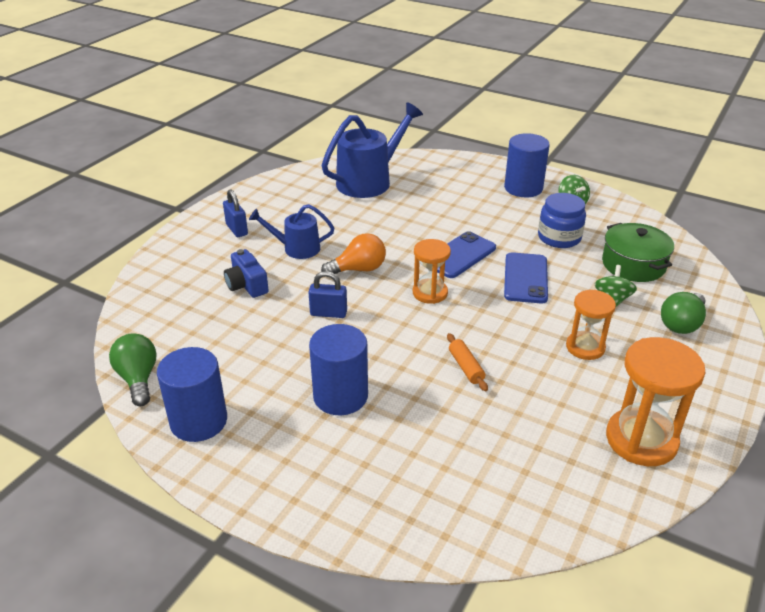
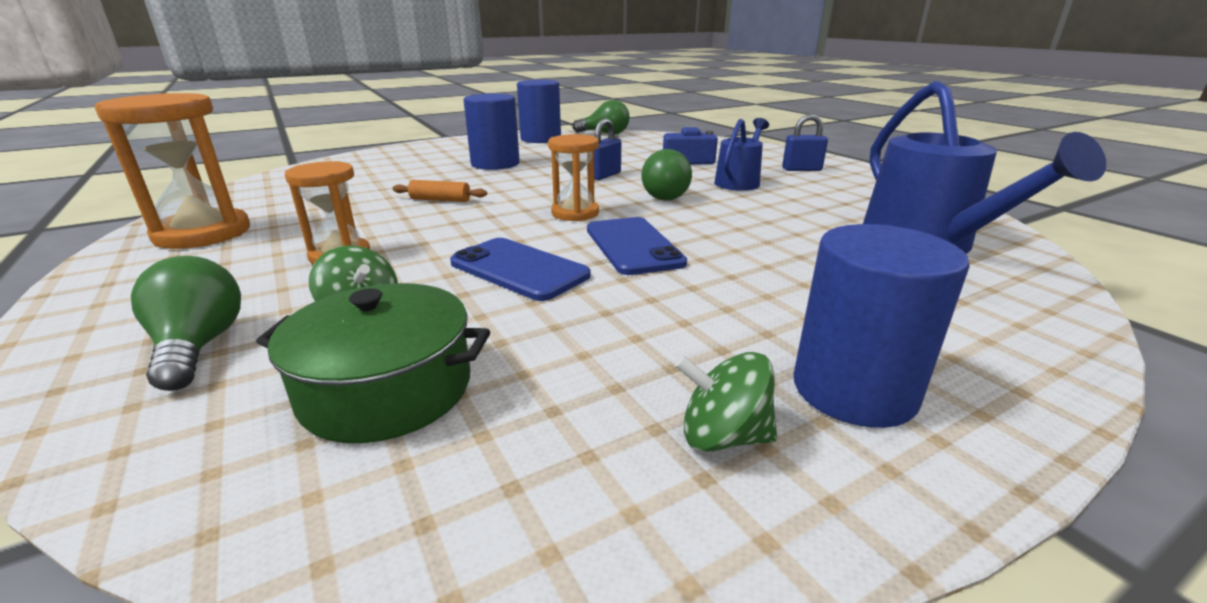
camera: 120 degrees right, 10 degrees down
(358, 269) = (665, 196): orange light bulb -> green light bulb
(559, 237) = (587, 343): blue jar -> none

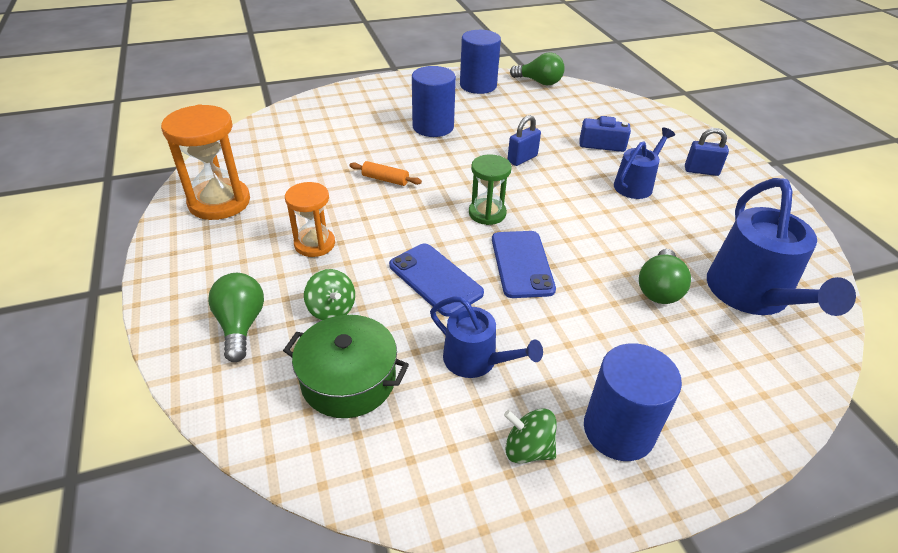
camera: 10 degrees right, 15 degrees up
(575, 213) = (487, 213): orange hourglass -> green hourglass
(599, 340) = (476, 360): none -> blue watering can
(665, 196) = (566, 198): green light bulb -> green light bulb (659, 289)

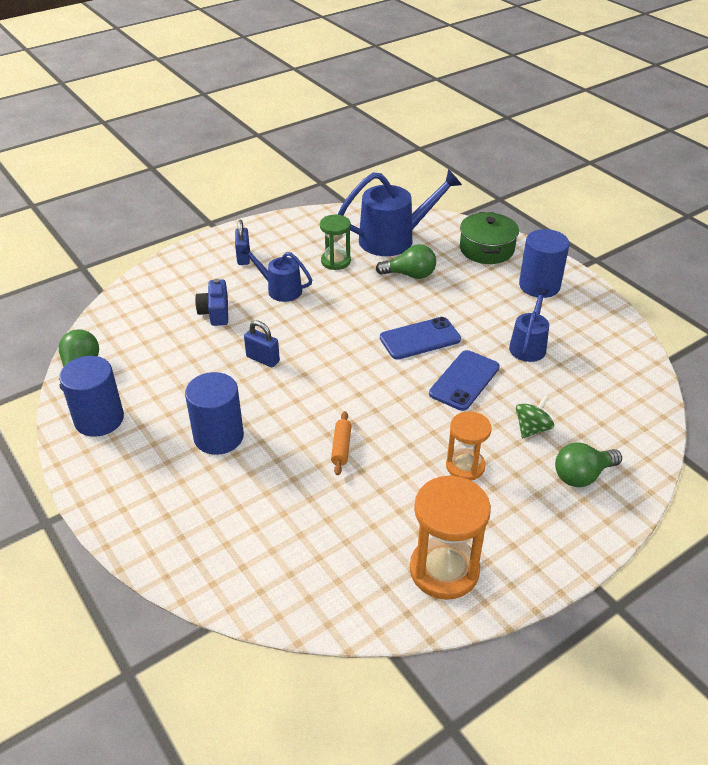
camera: 105 degrees left, 0 degrees up
(348, 380) = (585, 399): green pot -> green pot (486, 249)
(487, 213) = (364, 367): green hourglass -> green hourglass (335, 261)
(528, 449) = (576, 316): green spinning top -> none

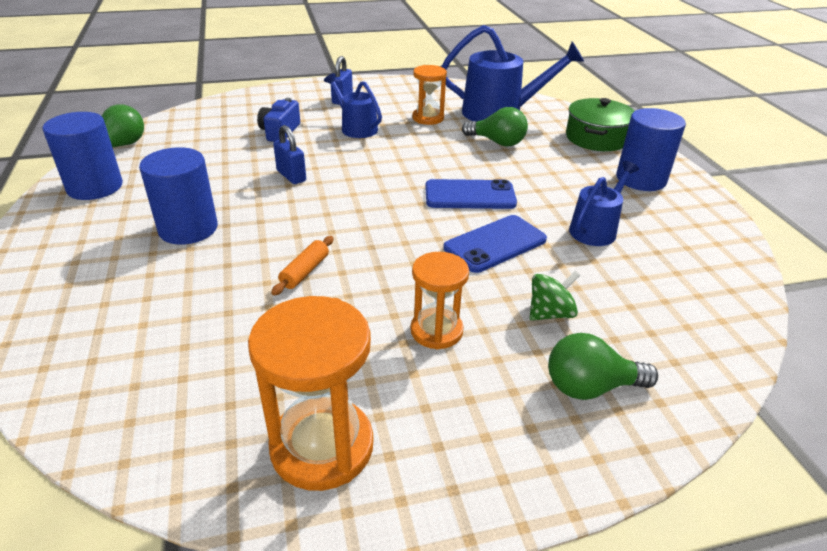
camera: 20 degrees right, 5 degrees down
(335, 261) = (428, 118): green hourglass -> orange hourglass

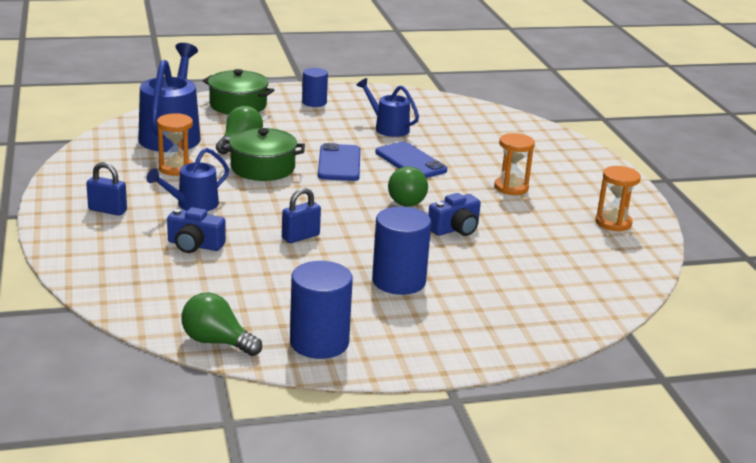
camera: 90 degrees left, 10 degrees down
(305, 271) = (455, 229): orange rolling pin -> blue camera
(322, 446) = (613, 223): orange hourglass -> orange hourglass, size x0.63
(442, 155) = (263, 168): none -> green pot
(550, 313) = (486, 154): green spinning top -> none
(590, 387) = (546, 153): green light bulb -> green light bulb (405, 200)
(641, 179) = (314, 102): blue cylinder -> blue cylinder, size x0.62

